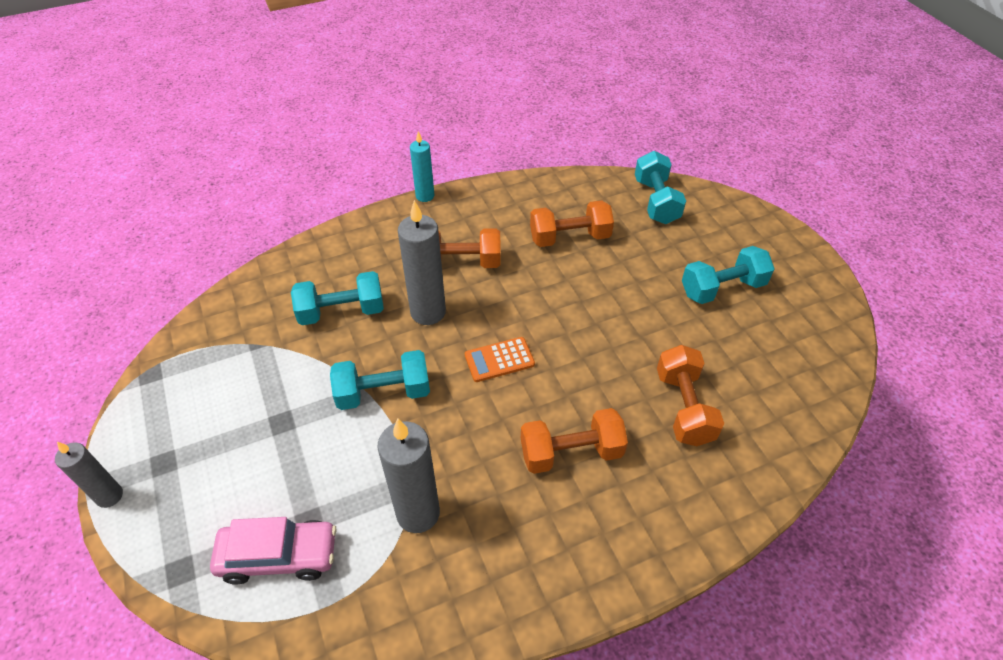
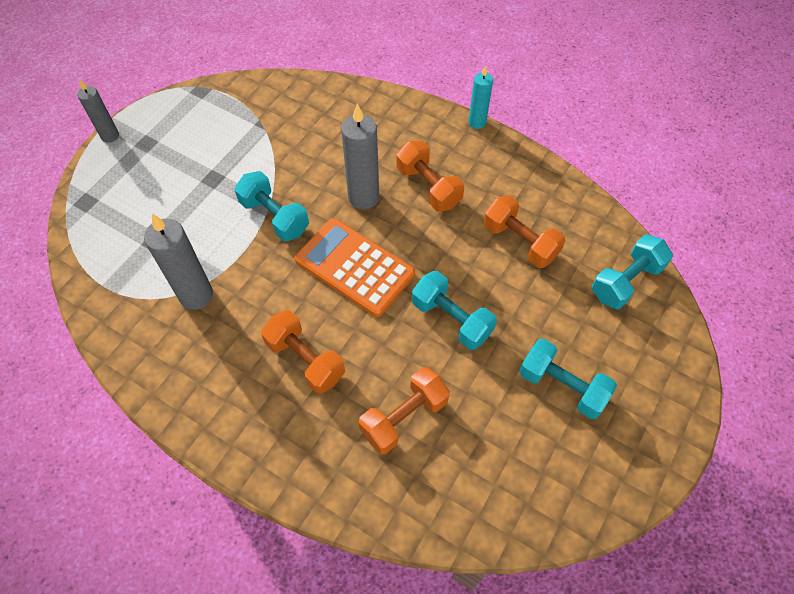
camera: 55 degrees right, 10 degrees up
(279, 556) = (122, 242): pink car -> none
(342, 311) = (323, 149): turquoise dumbbell -> turquoise dumbbell (451, 319)
(499, 360) = (354, 267): orange calculator -> orange calculator, size x1.92

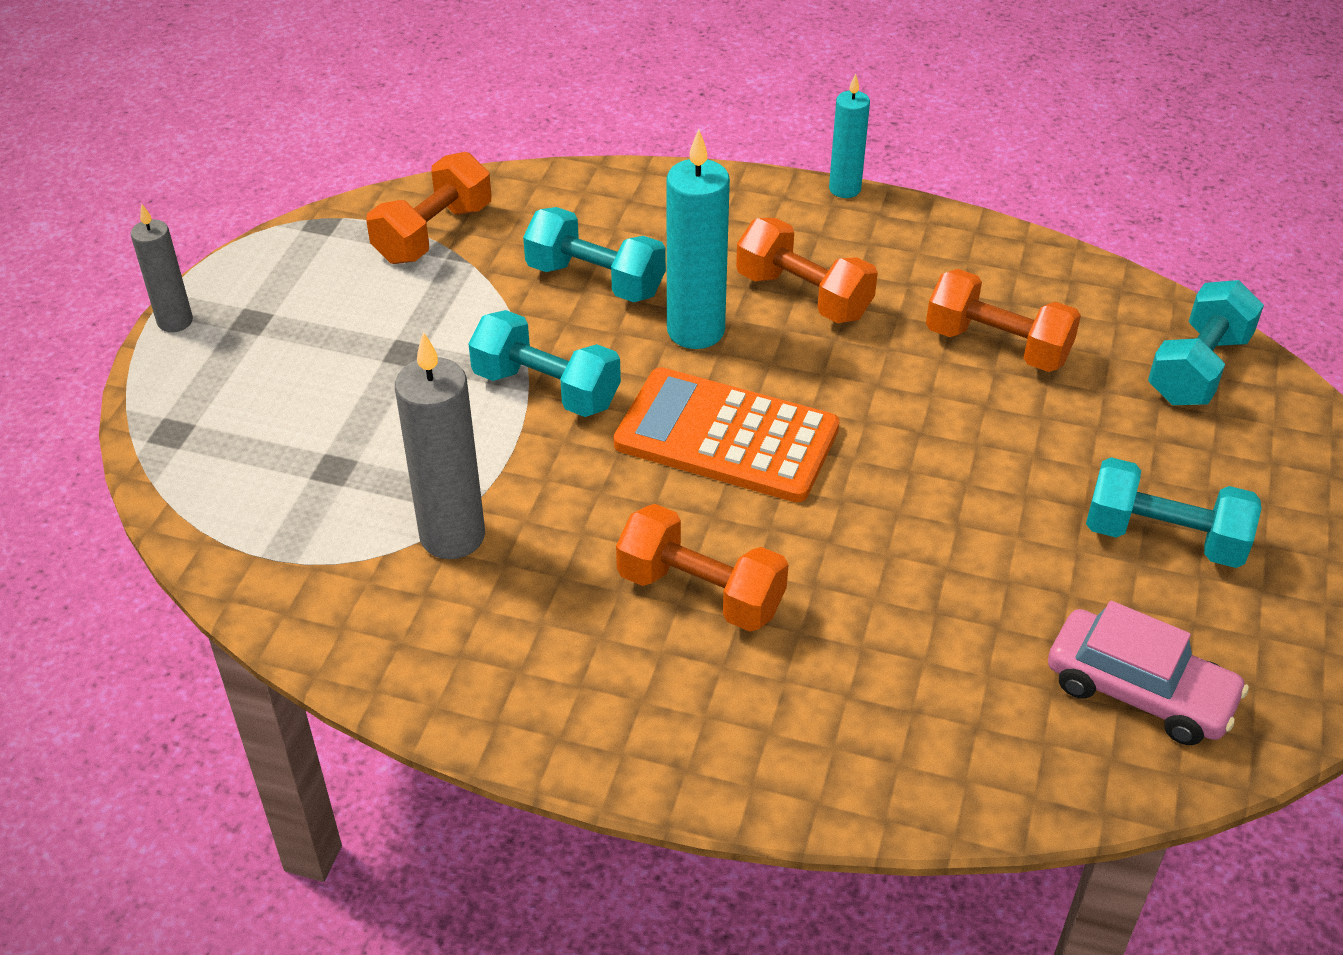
camera: 15 degrees left, 15 degrees down
(363, 197) = (695, 331): grey candle -> turquoise candle
(404, 417) = (916, 641): orange dumbbell -> orange dumbbell (433, 233)
(451, 319) = (932, 479): turquoise dumbbell -> turquoise dumbbell (595, 280)
(510, 479) = (1139, 691): none -> pink car

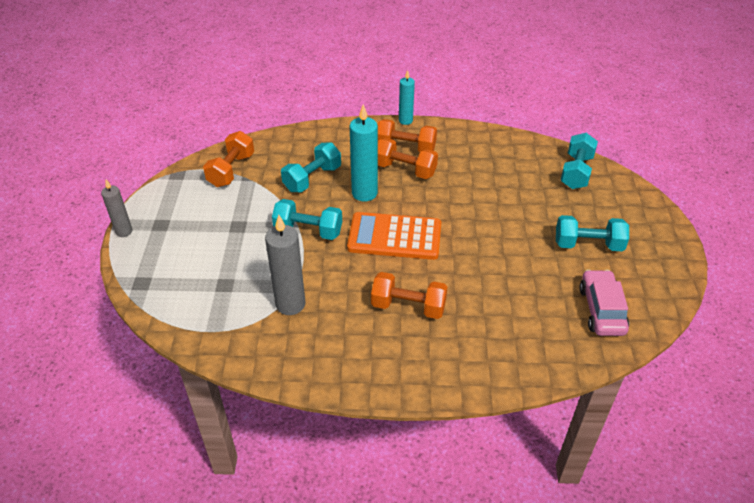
camera: 15 degrees left, 0 degrees up
(595, 280) = (312, 178): turquoise dumbbell -> turquoise dumbbell turned 60 degrees counterclockwise
(997, 346) = (493, 177): orange dumbbell -> orange dumbbell (405, 148)
(1139, 691) = (601, 310): pink car -> pink car turned 105 degrees counterclockwise

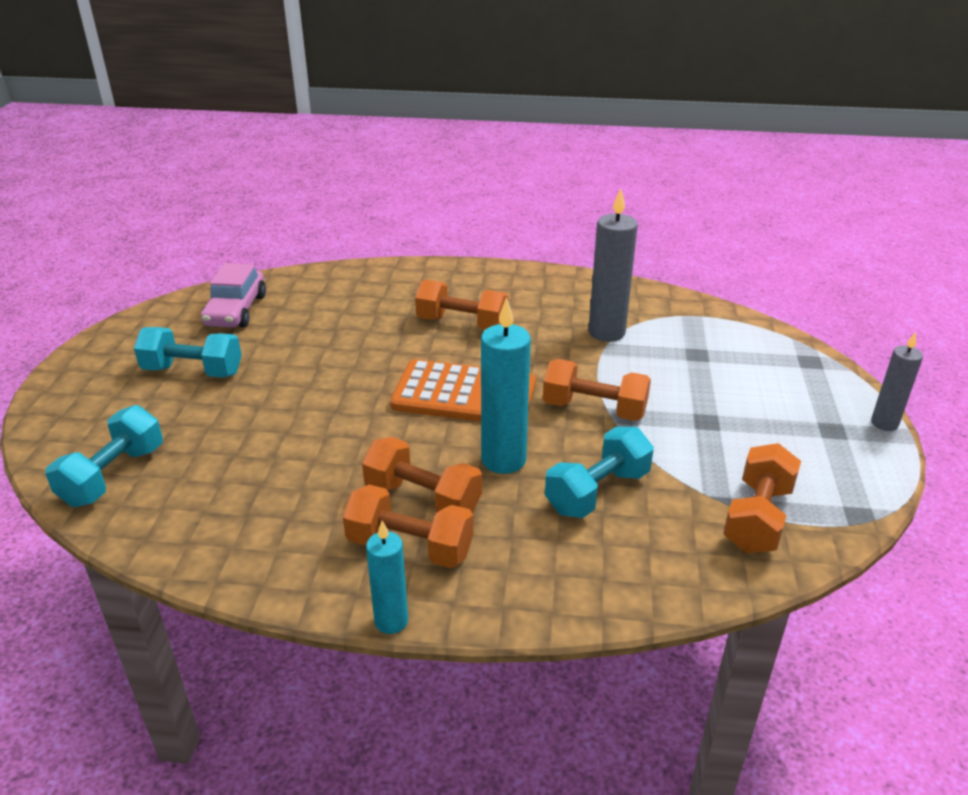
camera: 175 degrees left, 10 degrees down
(308, 231) = (594, 409): turquoise dumbbell -> orange dumbbell

